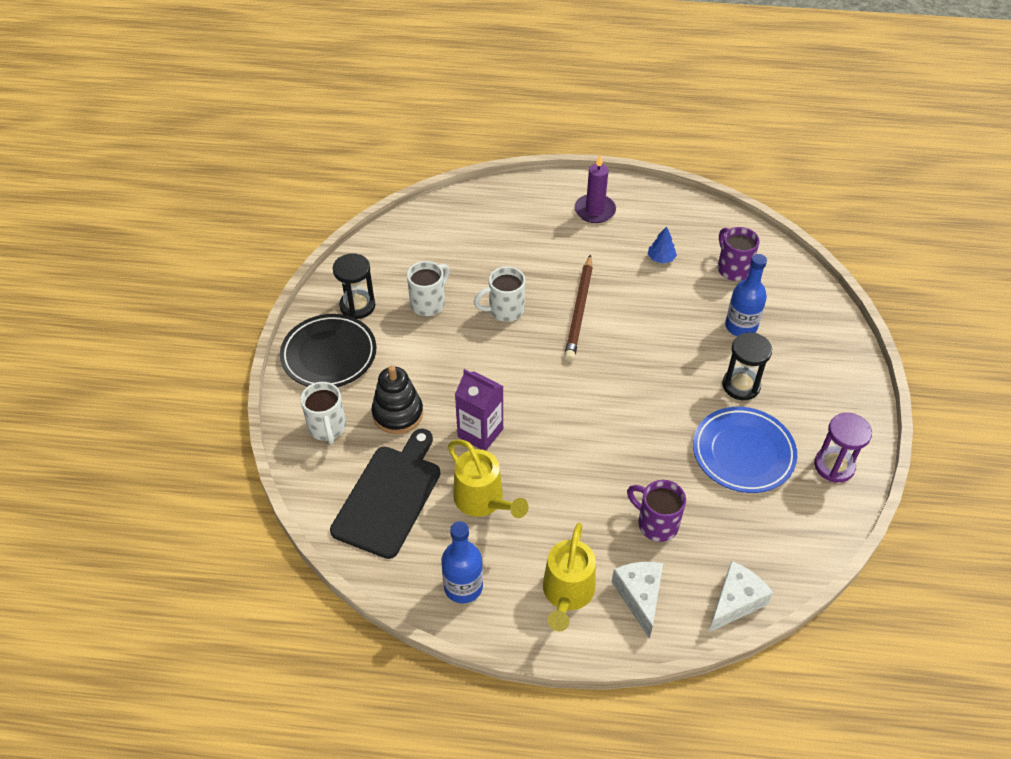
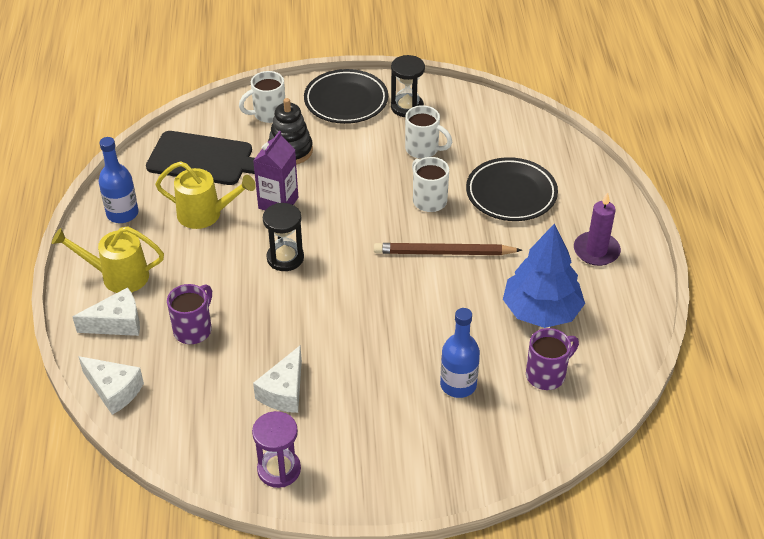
camera: 80 degrees right, 5 degrees down
(483, 501) = (206, 214): yellow watering can -> yellow watering can turned 120 degrees counterclockwise
(510, 251) = (511, 194): none -> black plate
(661, 258) = (541, 311): blue tree -> blue tree, size x2.46
(741, 385) = (373, 387): black hourglass -> black hourglass (285, 258)
(743, 453) = (284, 391): blue plate -> white cheese

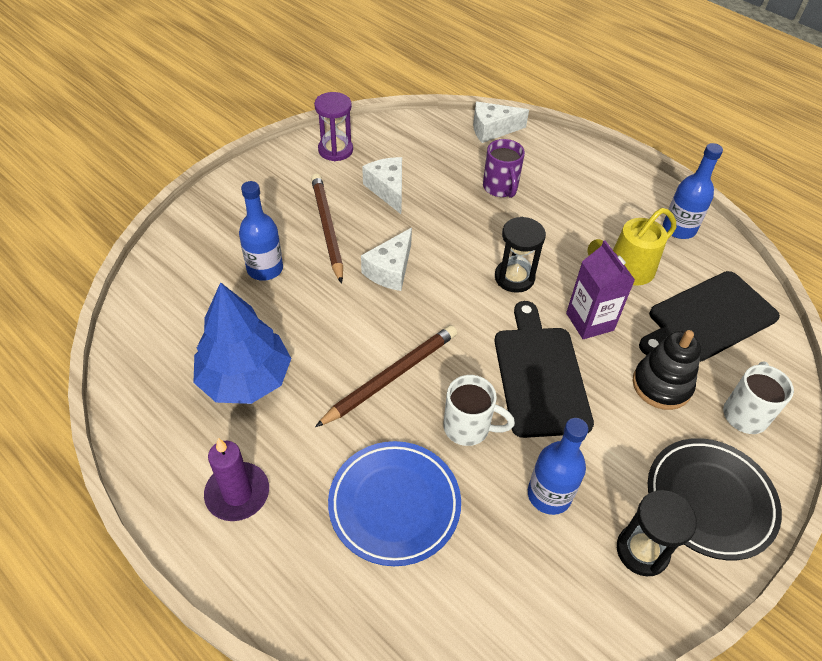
camera: 135 degrees right, 5 degrees up
(117, 276) = (603, 187): yellow watering can -> none
(117, 323) = (553, 162): white cheese -> white cheese (390, 270)
(352, 197) = (540, 375): none -> black cutting board
(374, 388) = (327, 228): none -> brown pencil
(423, 149) = (549, 495): white mug -> blue bottle
(511, 194) = (394, 505): black plate -> blue plate
(547, 374) = (195, 322): purple mug -> none

